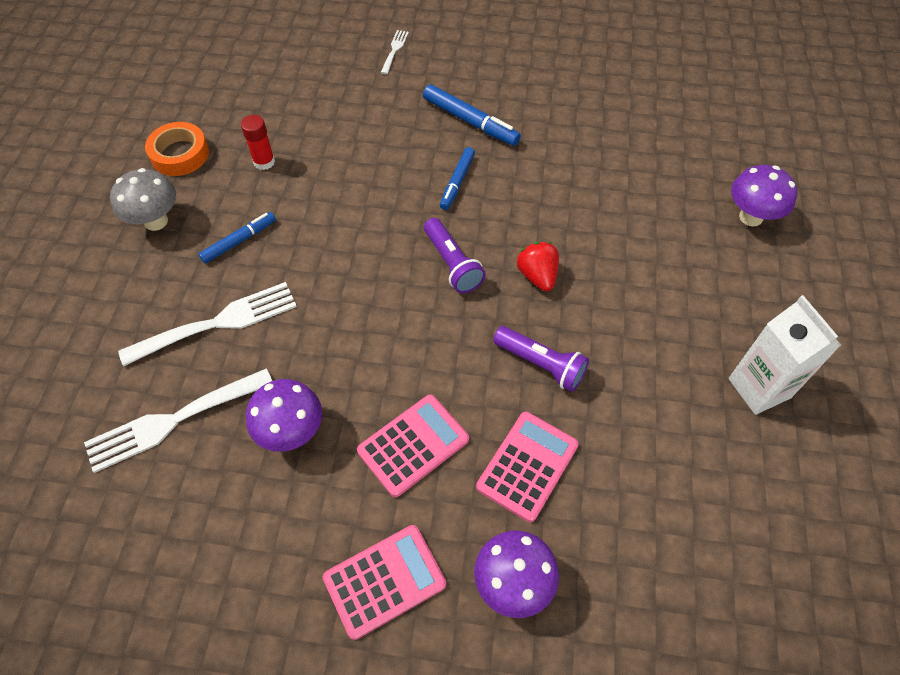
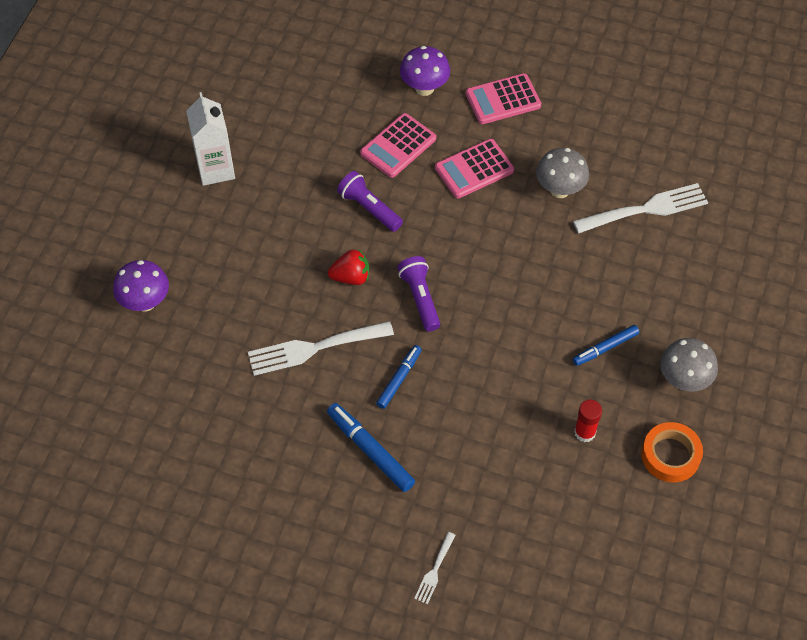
camera: 170 degrees left, 0 degrees up
(218, 323) = (618, 277): white fork -> white fork (314, 348)
(291, 432) = (560, 190): purple mushroom -> grey mushroom
(537, 276) = (351, 277): red strawberry -> red strawberry turned 90 degrees counterclockwise

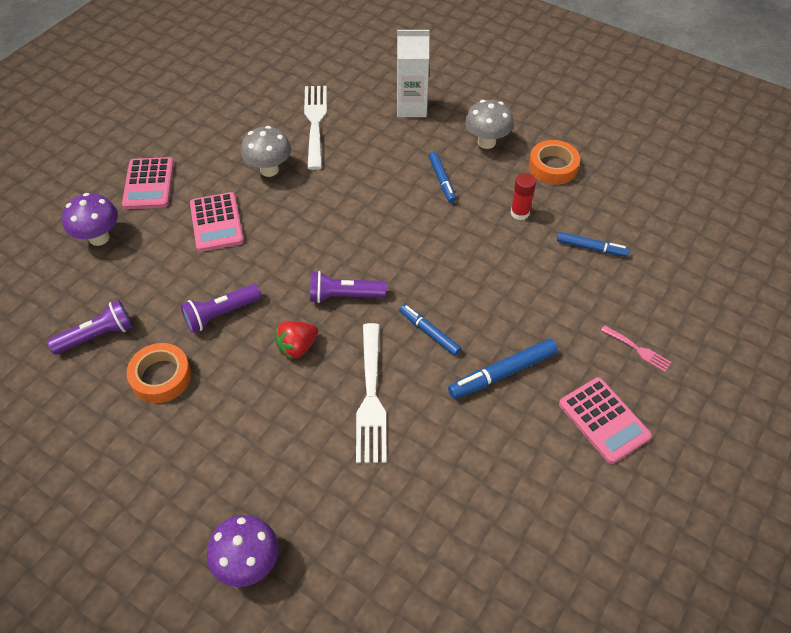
camera: 75 degrees left, 5 degrees down
(215, 169) = (95, 449): white carton -> white carton (411, 107)
(293, 188) = (161, 377): none -> orange tape
(320, 129) = (97, 336): none -> purple flashlight
(351, 277) = (297, 347): red strawberry -> red strawberry turned 135 degrees counterclockwise
(398, 146) = (157, 274): pink calculator -> pink calculator (603, 420)
(434, 571) = (638, 349): white fork -> pink fork
(558, 511) = (591, 248): none -> blue marker

